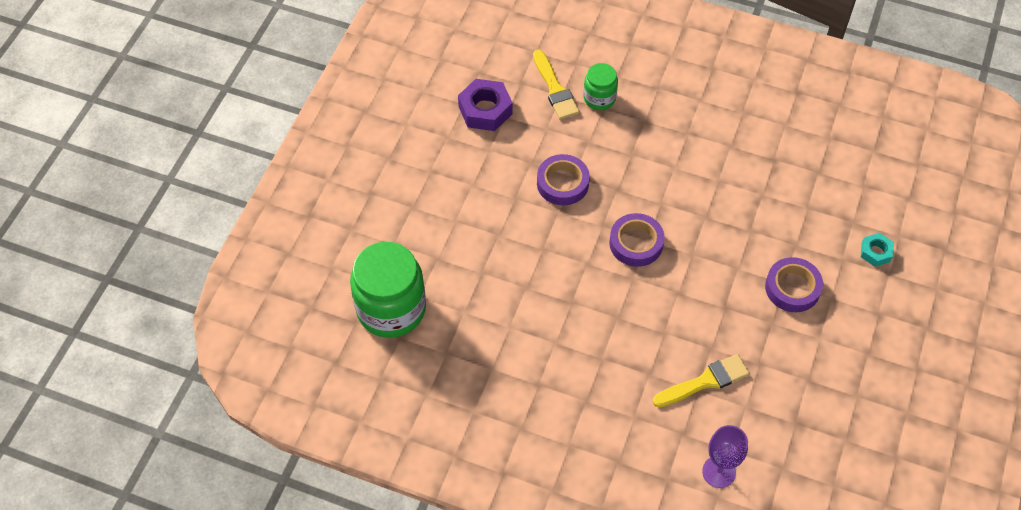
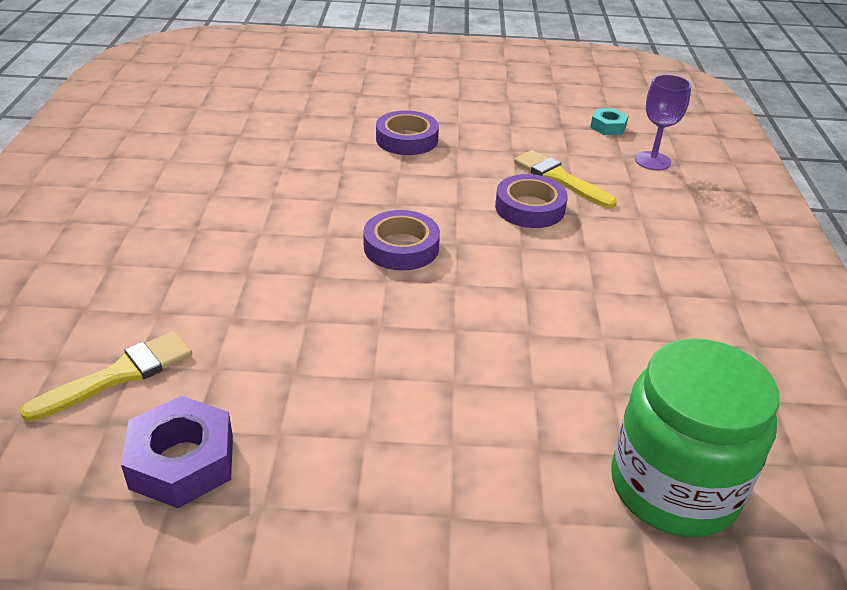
camera: 110 degrees left, 20 degrees down
(562, 183) = (324, 330): purple tape -> purple tape (529, 208)
(599, 98) = (136, 320): green jar -> none
(875, 252) = (337, 100): turquoise nut -> turquoise nut (608, 127)

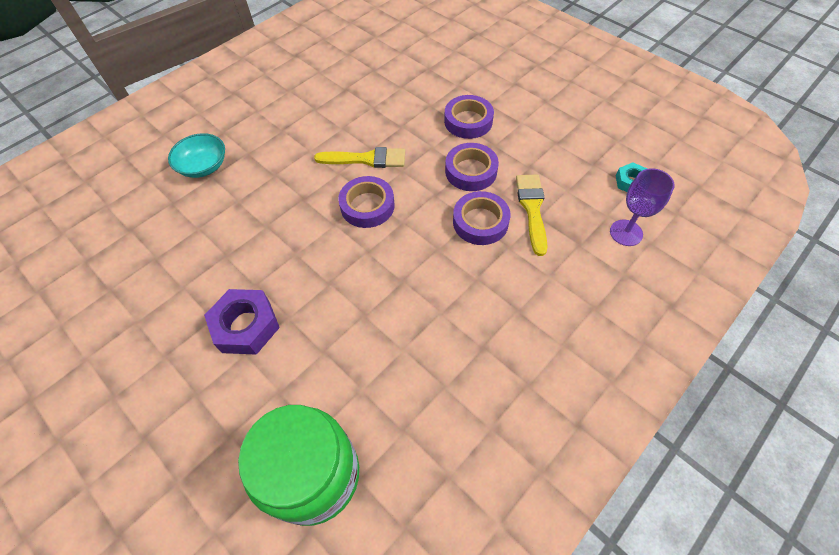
camera: 45 degrees right, 20 degrees up
(119, 375) = (160, 205): yellow brush -> yellow brush (366, 159)
(131, 307) = (204, 166): none -> turquoise bowl
(182, 461) = (133, 273): purple nut -> purple nut (246, 326)
(465, 175) = (471, 171): none -> purple tape

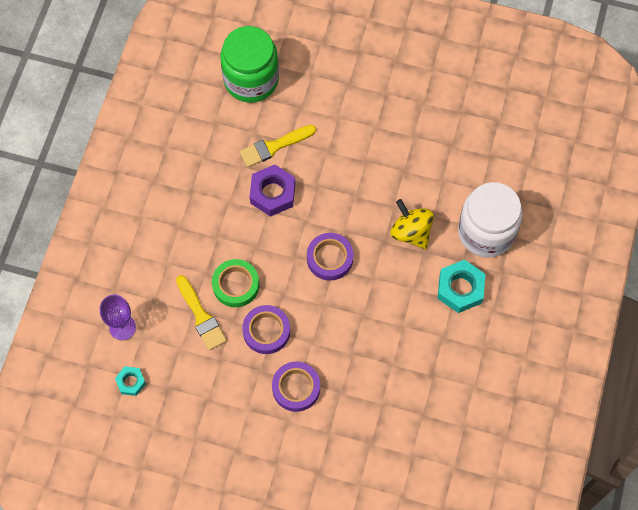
camera: 150 degrees right, 10 degrees up
(204, 166) = (486, 232): turquoise bowl -> white jar
(246, 326) = (350, 133): purple nut -> purple nut (272, 193)
(269, 134) = (460, 289): none -> turquoise nut
(270, 195) = (411, 232): none -> yellow spinning top
(366, 159) = (359, 302): yellow brush -> yellow brush (274, 146)
(480, 222) = (236, 285): purple tape -> green tape

